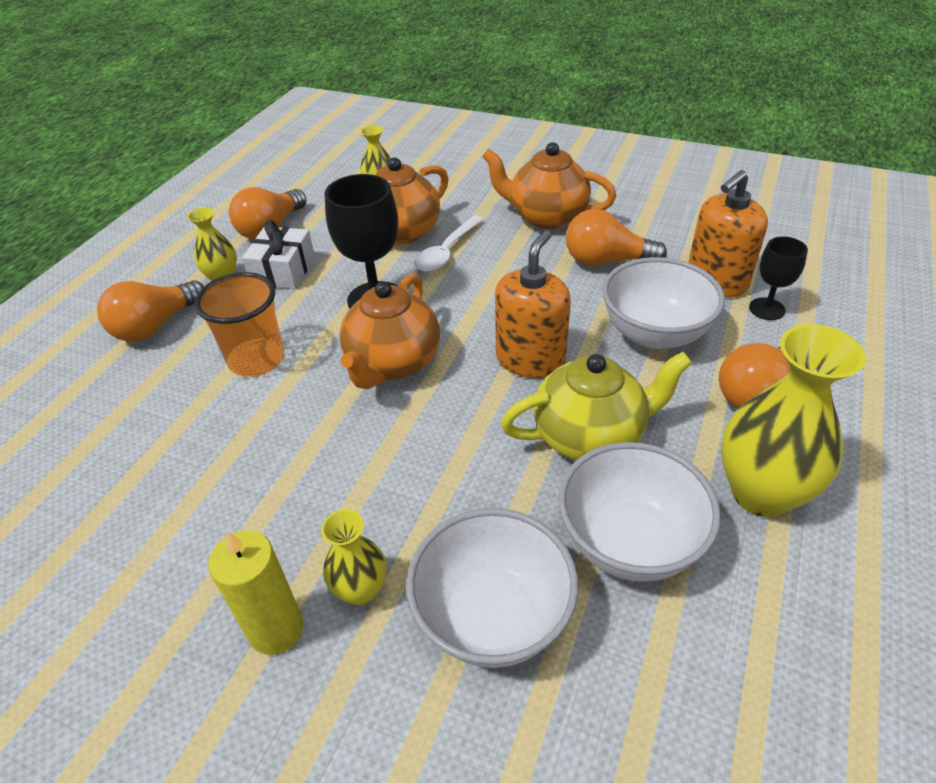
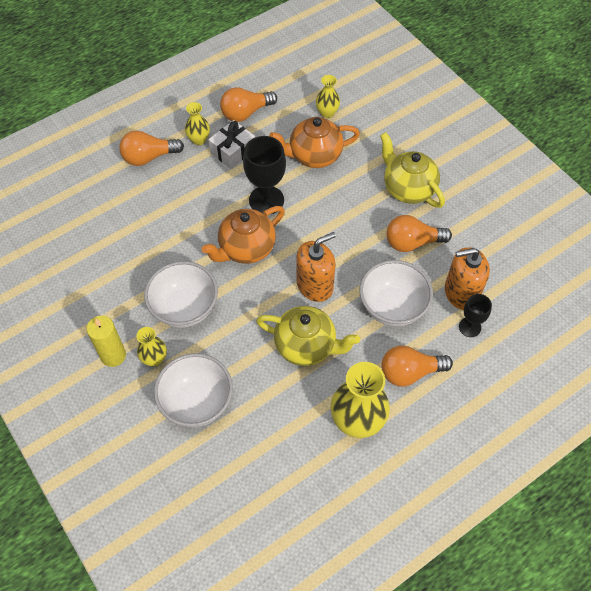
camera: 30 degrees right, 15 degrees up
(256, 360) = (184, 208): orange cup -> none
(447, 252) = (329, 185): white spoon -> none
(546, 217) = (408, 188): orange teapot -> yellow teapot
(606, 261) = (412, 242): orange light bulb -> orange light bulb turned 45 degrees counterclockwise
(629, 542) = (277, 406): white bowl -> white bowl (185, 308)

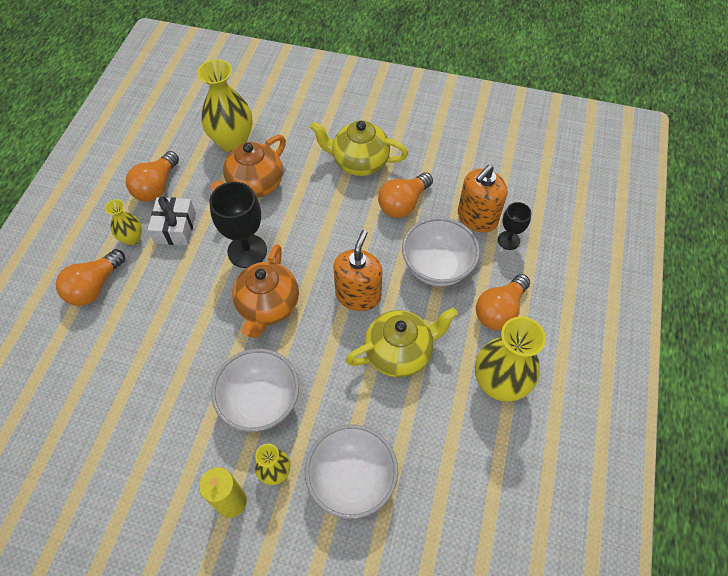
camera: 40 degrees left, 0 degrees up
(327, 113) = (232, 142): yellow vase -> yellow vase, size x1.87

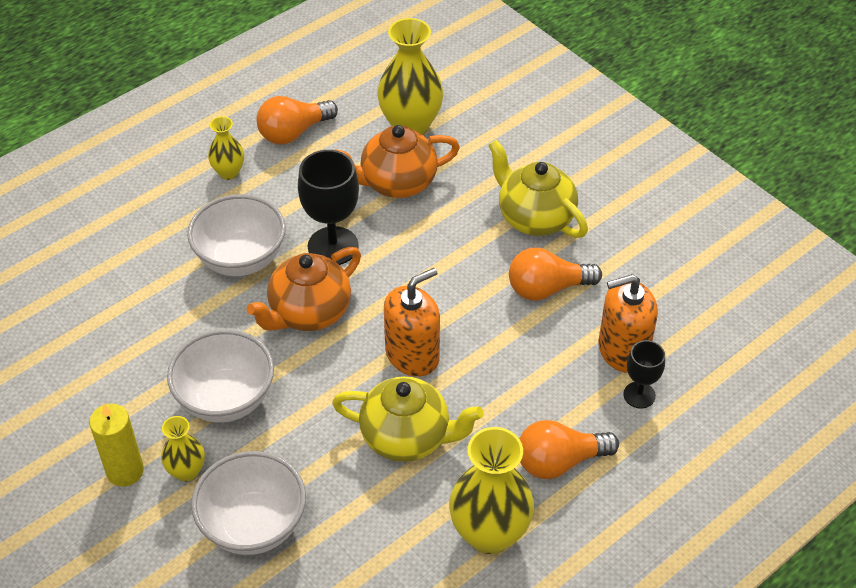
camera: 35 degrees right, 10 degrees down
(94, 286) = (157, 200): orange light bulb -> none
(175, 228) = (279, 184): white gift -> none
(437, 267) = (526, 376): white bowl -> white bowl (241, 259)

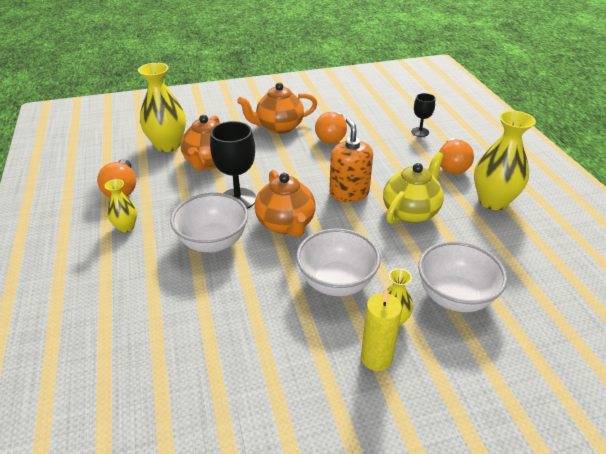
camera: 65 degrees left, 10 degrees down
(534, 218) = (279, 127): yellow teapot -> orange teapot
(622, 350) = (388, 128): orange soap dispenser -> none

